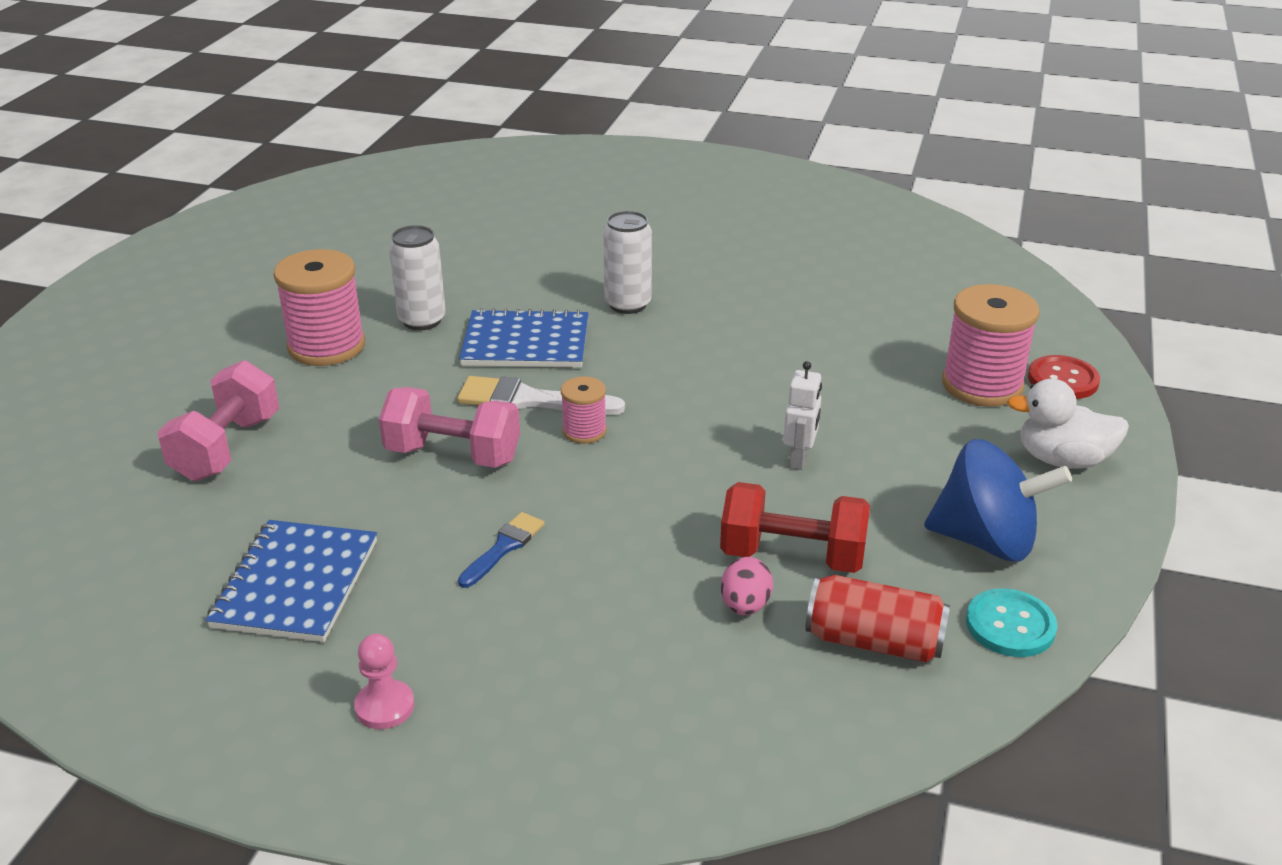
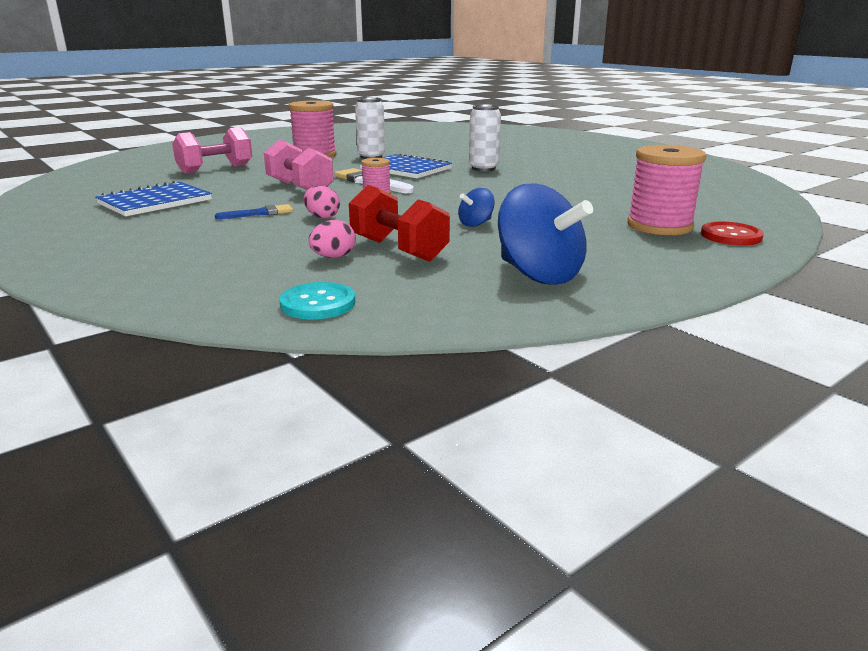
camera: 35 degrees right, 10 degrees down
(384, 706) = (103, 238): pink pawn -> none
(600, 521) = (322, 217): none -> pink egg
(799, 459) = (476, 224): white robot -> blue spinning top
(874, 641) = (379, 287): red can -> none
(1010, 625) = (484, 308): turquoise button -> turquoise button (318, 303)
(1062, 460) = (666, 262): white duck -> none

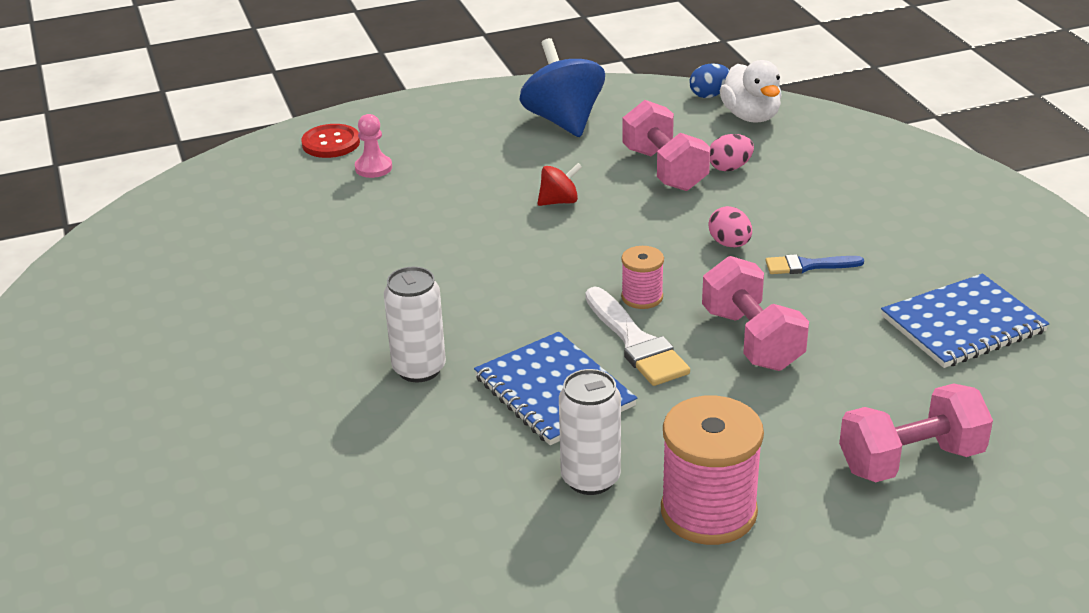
camera: 160 degrees left, 10 degrees up
(318, 303) = (751, 116): turquoise button -> white duck
(381, 322) = (709, 95): none -> blue egg
(398, 250) = (664, 169): red dumbbell -> pink dumbbell
(476, 224) = (559, 201): blue spinning top -> red spinning top
(659, 226) = (373, 168): pink spool -> pink pawn

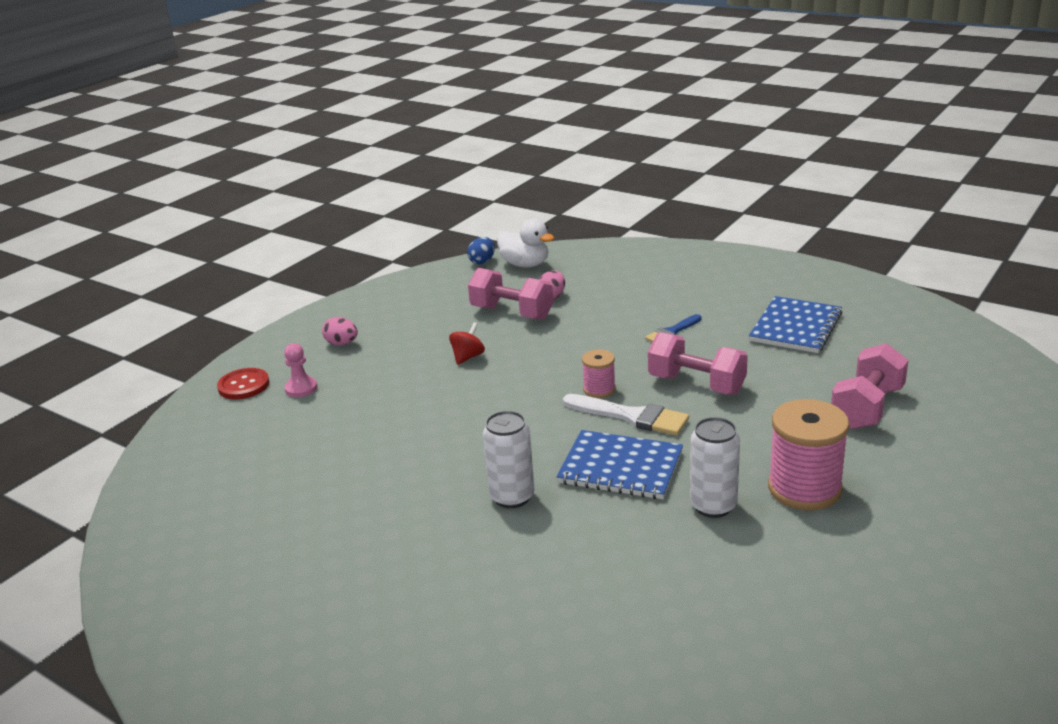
camera: 35 degrees left, 5 degrees down
(563, 120) = (404, 309): blue spinning top -> none
(730, 244) = (610, 338): pink egg -> pink egg (342, 344)

